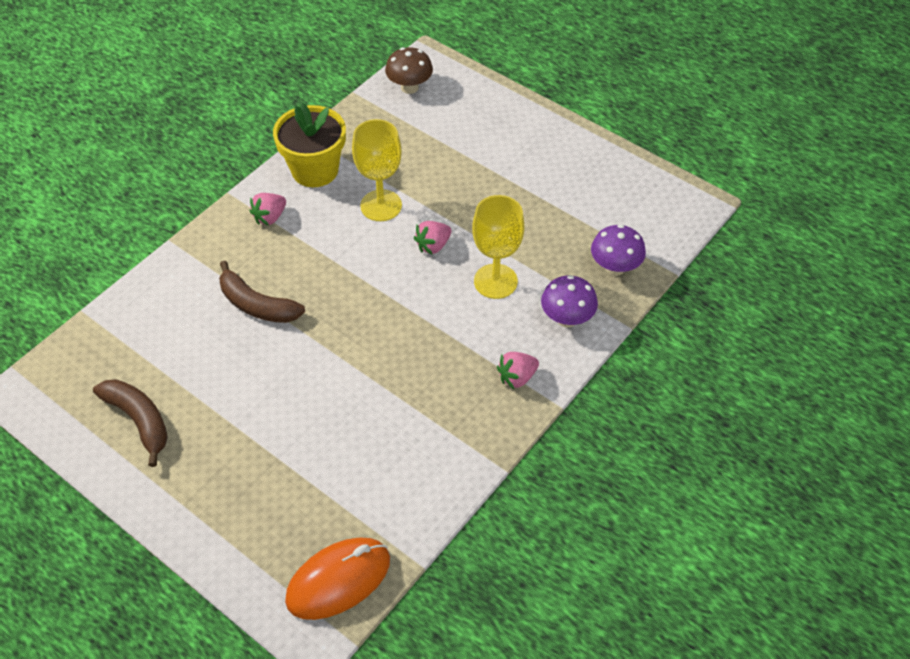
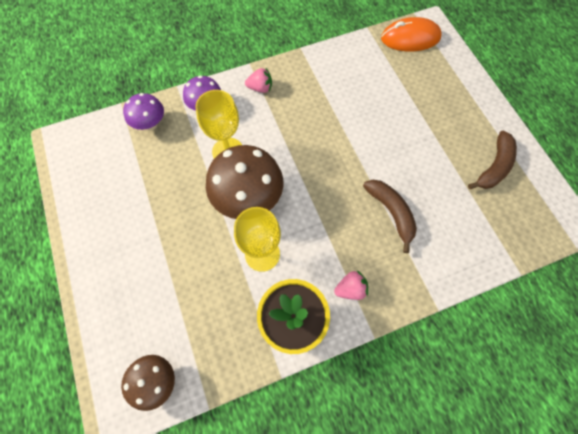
camera: 150 degrees left, 15 degrees up
(139, 420) = (494, 166): brown banana -> brown banana turned 135 degrees counterclockwise
(433, 246) = (248, 198): pink strawberry -> brown mushroom

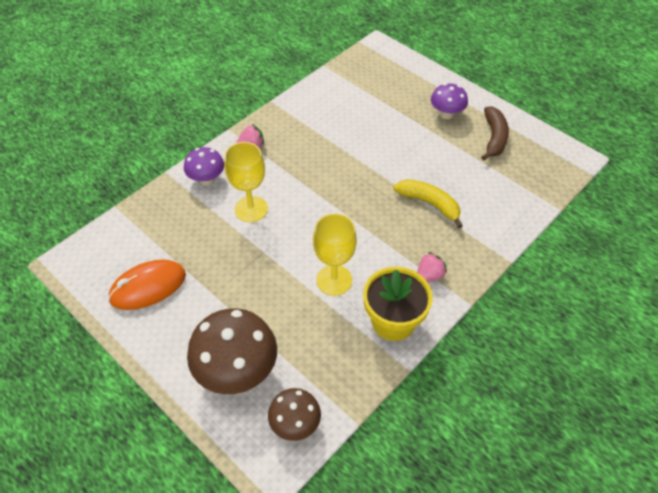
camera: 25 degrees left, 15 degrees down
(150, 124) = (158, 213): purple mushroom -> purple mushroom (446, 114)
(248, 198) = (294, 240): brown mushroom -> brown mushroom (237, 371)
(391, 213) = (429, 204): brown banana -> yellow banana
(410, 38) = (367, 62): orange mouse -> orange mouse (148, 287)

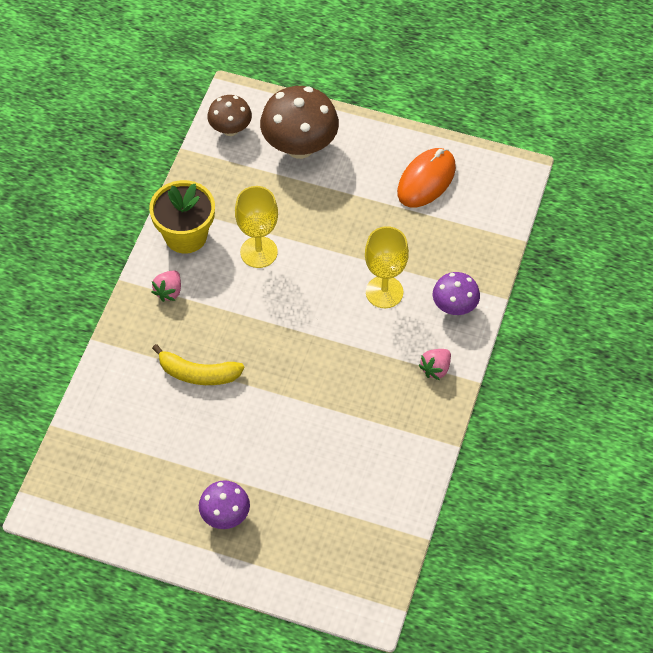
camera: 155 degrees right, 5 degrees up
(494, 138) = (153, 500): brown banana -> none

